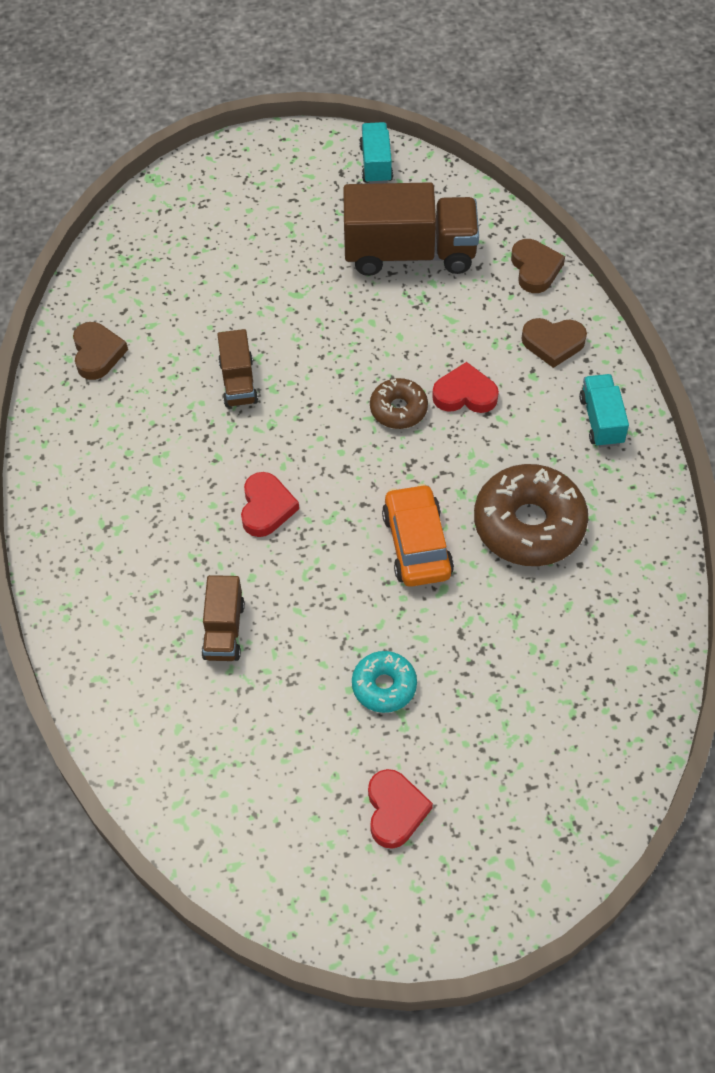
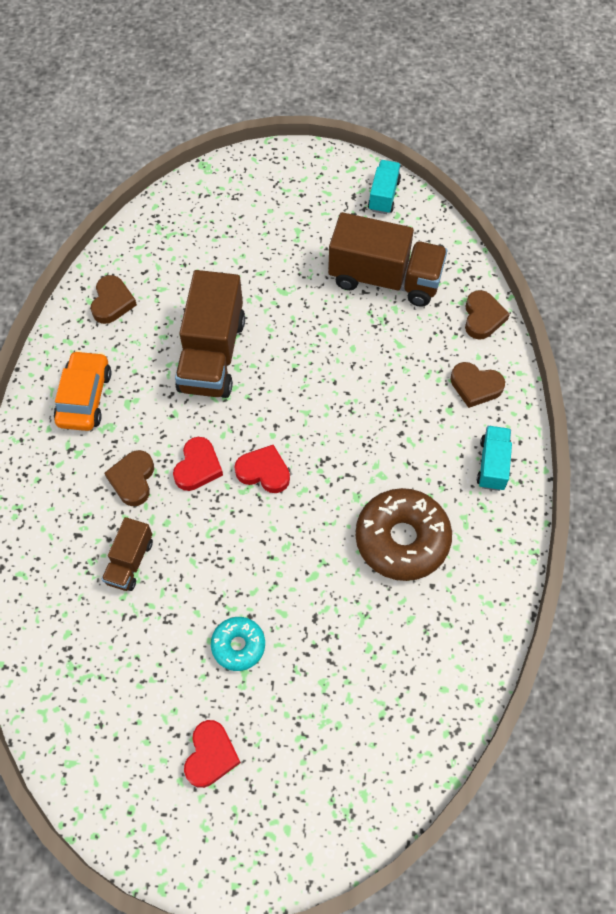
camera: 15 degrees right, 5 degrees up
(194, 541) = (133, 480): none -> brown heart
(238, 382) = (212, 354): brown truck -> brown truck, size x1.94
(398, 409) = (330, 411): brown donut -> none
(417, 544) = (305, 531): orange car -> orange car (84, 397)
(465, 394) = (388, 412): red heart -> red heart (264, 471)

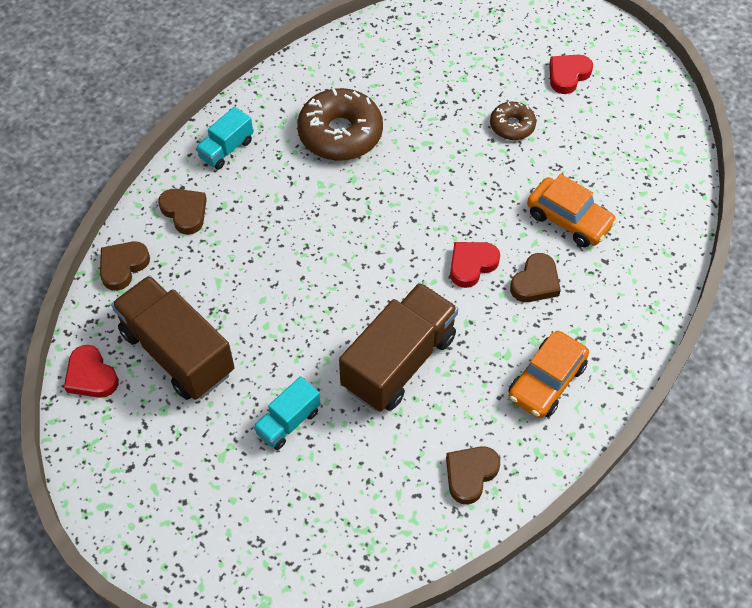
camera: 150 degrees left, 5 degrees down
(130, 561) = (569, 219): brown truck -> orange car
(238, 645) = (512, 126): turquoise donut -> brown donut
(264, 471) = (416, 233): red heart -> red heart (91, 376)
(384, 195) = (98, 449): turquoise truck -> turquoise truck (288, 422)

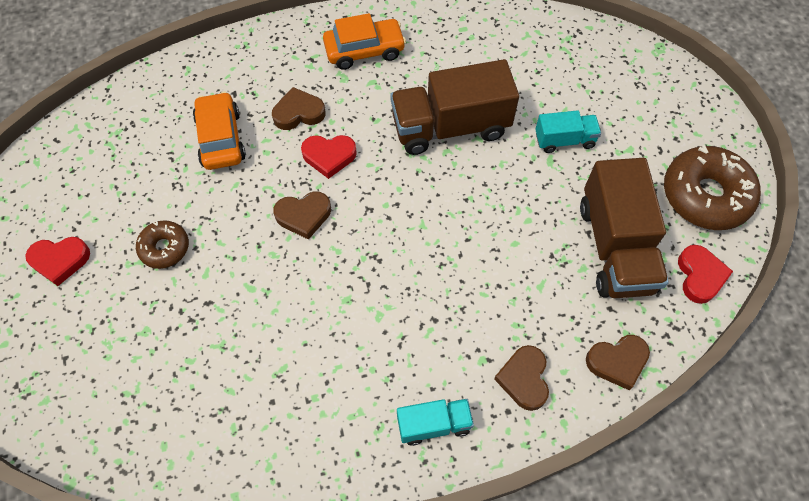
camera: 140 degrees left, 5 degrees up
(340, 134) = (314, 357): brown donut -> brown donut (705, 195)
(470, 474) = (469, 34): brown heart -> brown heart (303, 216)

